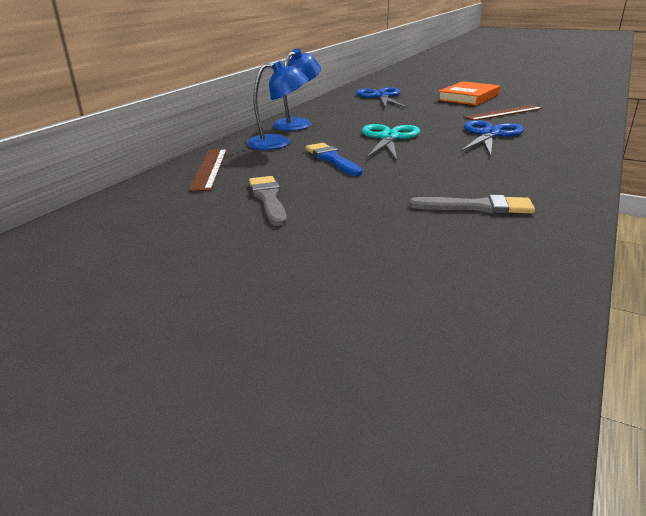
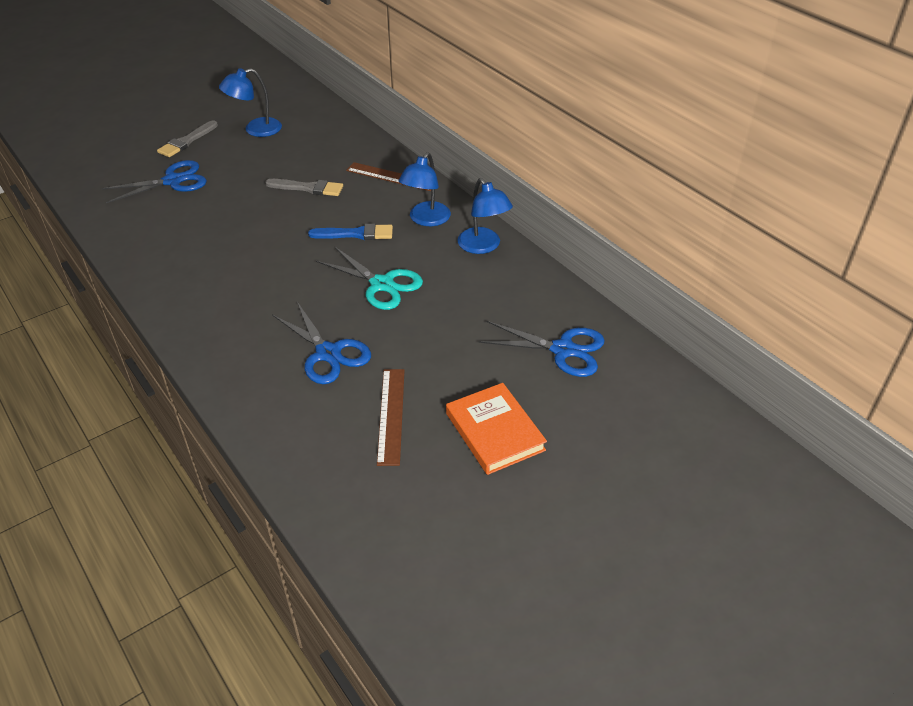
camera: 115 degrees right, 15 degrees up
(107, 289) = (255, 130): none -> blue lamp
(344, 304) = (173, 181): none -> blue scissors
(477, 207) = (204, 261): grey brush -> grey brush (187, 141)

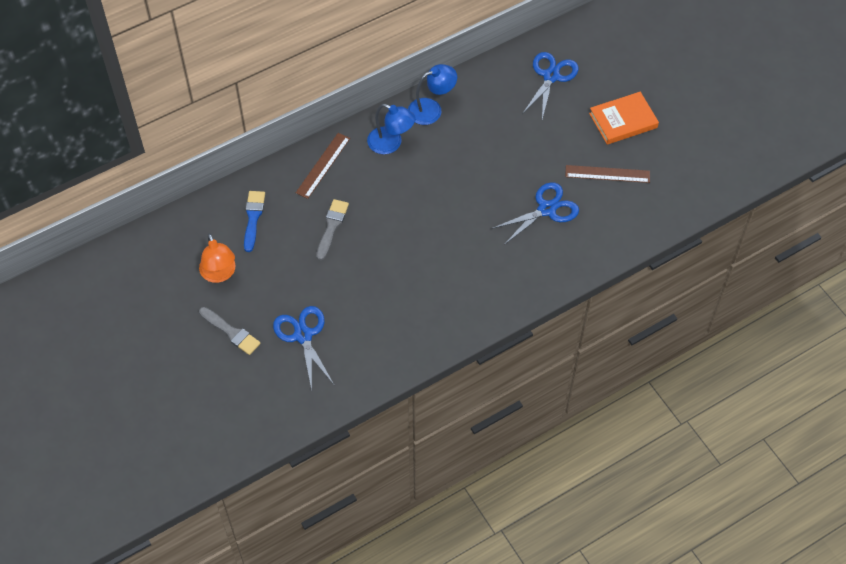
camera: 85 degrees left, 15 degrees up
(255, 130) = (219, 274): blue lamp -> orange lamp
(356, 234) = (405, 192): blue brush -> blue brush (253, 218)
(381, 284) = (472, 176): turquoise scissors -> none

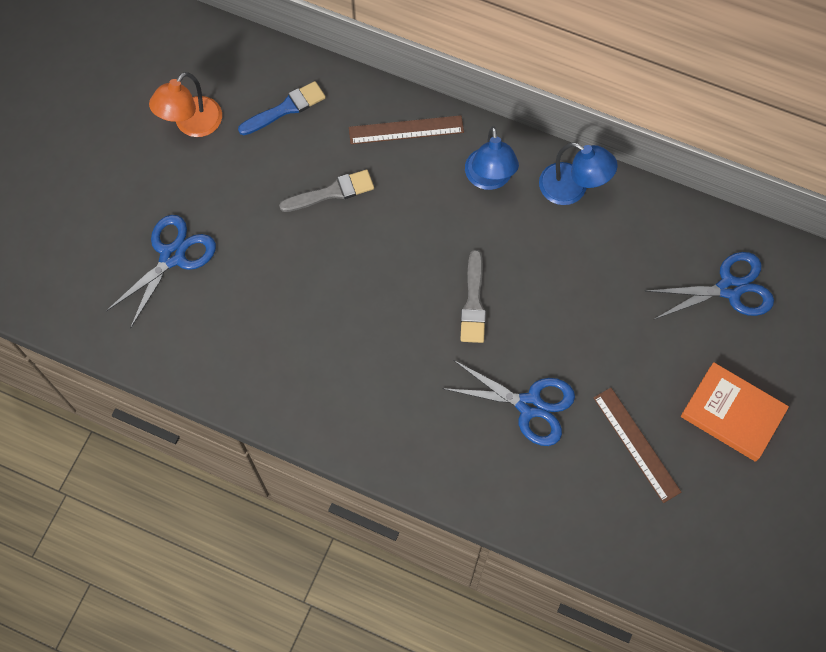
camera: 55 degrees right, 10 degrees up
(231, 332) = (128, 184): grey brush -> grey brush (473, 302)

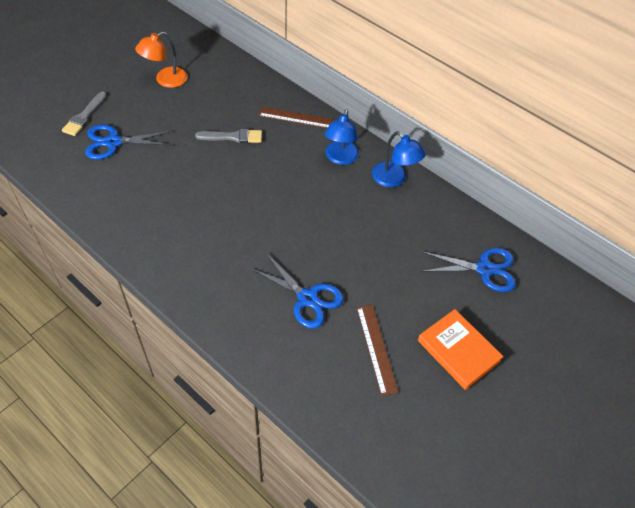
camera: 15 degrees right, 15 degrees down
(172, 256) = (113, 142): blue scissors -> blue scissors turned 150 degrees counterclockwise
(286, 108) = (227, 87): blue brush -> none
(473, 302) = (296, 224): grey brush -> grey brush (84, 116)

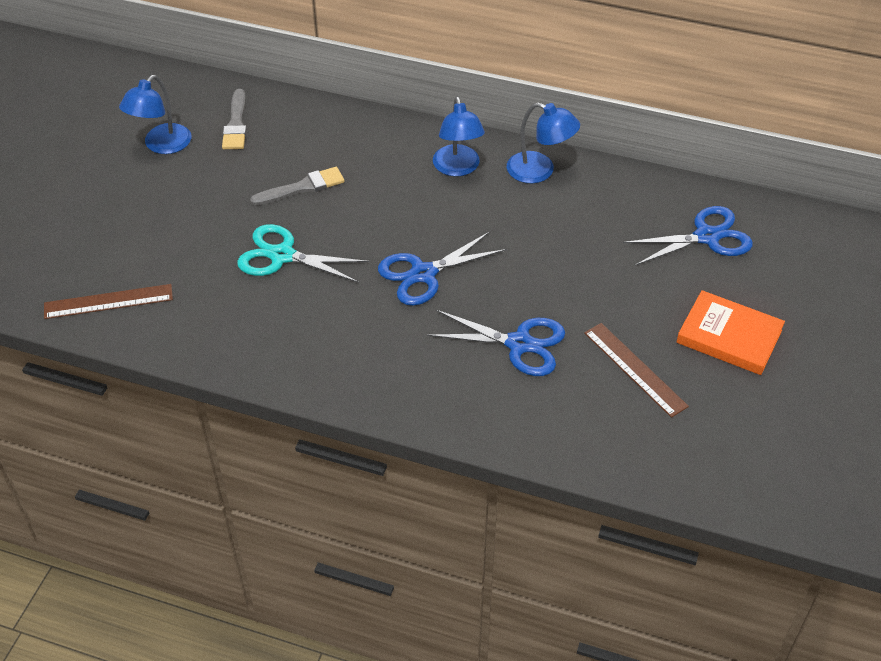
camera: 20 degrees left, 5 degrees down
(84, 116) = (78, 227): grey brush -> grey brush (236, 124)
(113, 142) = (142, 247): blue scissors -> blue scissors (423, 274)
(165, 80) = (161, 145): orange lamp -> blue lamp
(193, 178) = (282, 255): none -> turquoise scissors
(297, 118) = (372, 137): brown ruler -> brown ruler (108, 301)

